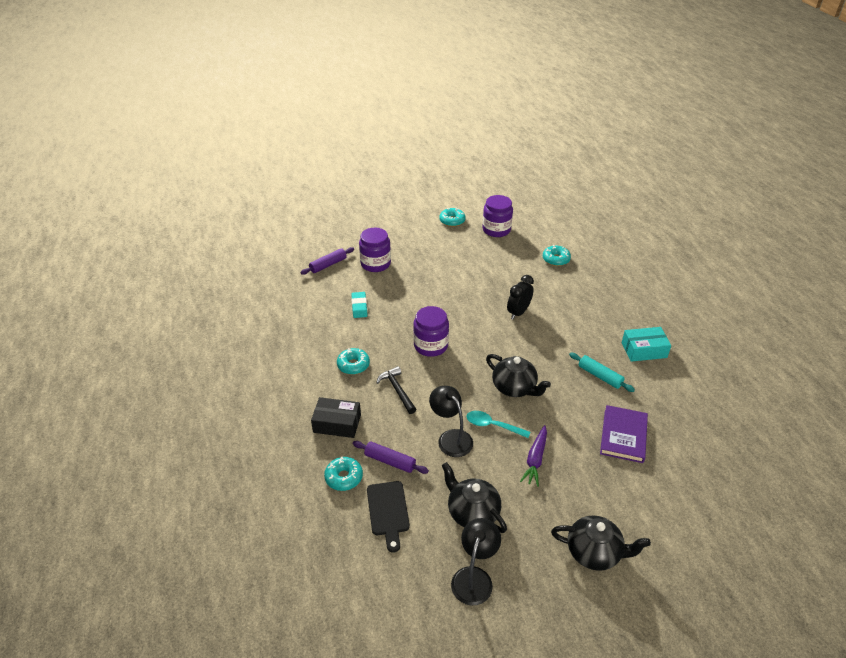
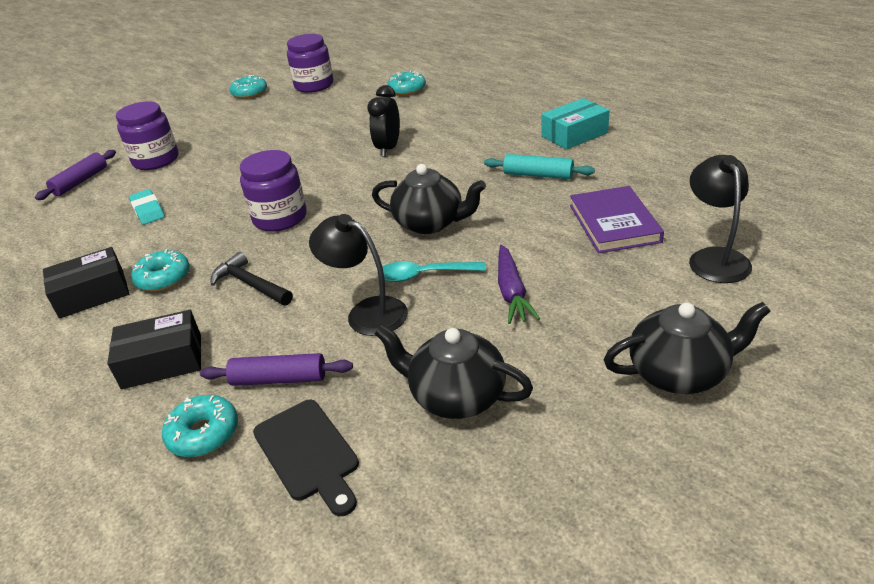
camera: 20 degrees left, 5 degrees down
(314, 360) = (92, 294): none -> black box
(474, 577) = (515, 491): black lamp -> black lamp (714, 258)

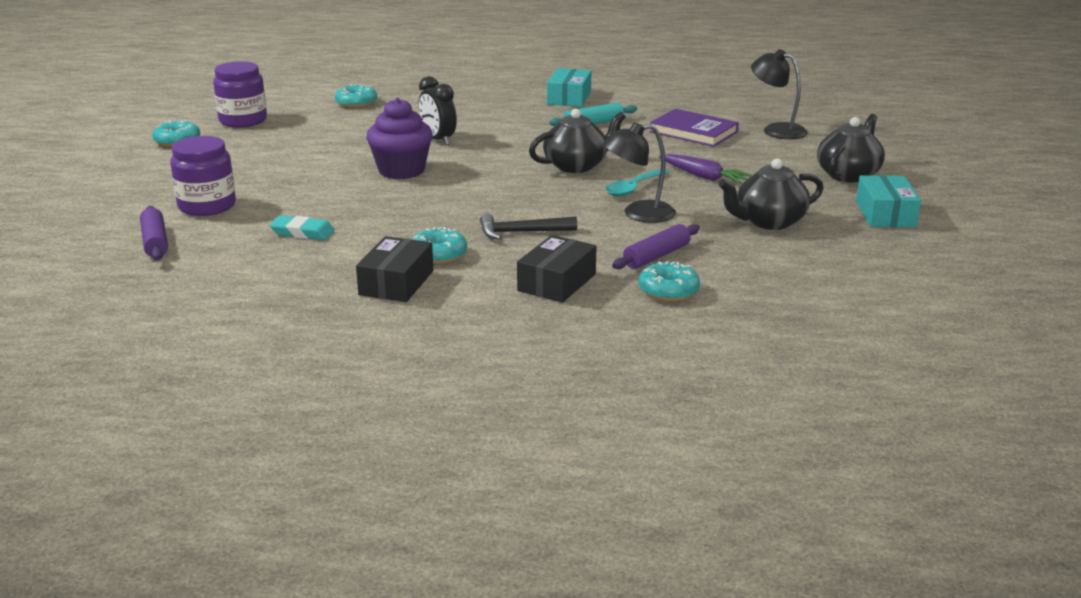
camera: 50 degrees left, 10 degrees down
(280, 218) = (449, 198): purple jar -> none
(307, 173) = (401, 171): none -> purple cupcake
(308, 453) = (745, 270): black cutting board -> none
(607, 469) = (885, 214): none -> turquoise box

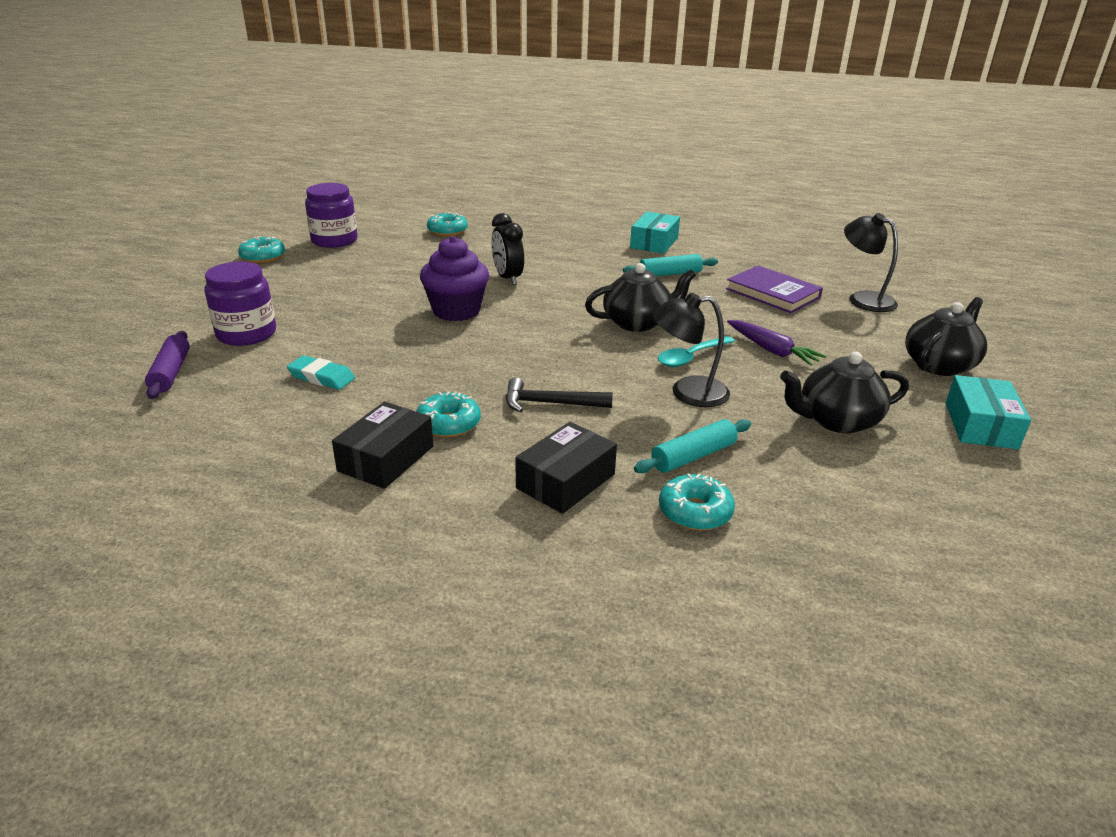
camera: 10 degrees right, 5 degrees up
(656, 256) = (693, 456): purple rolling pin -> turquoise rolling pin

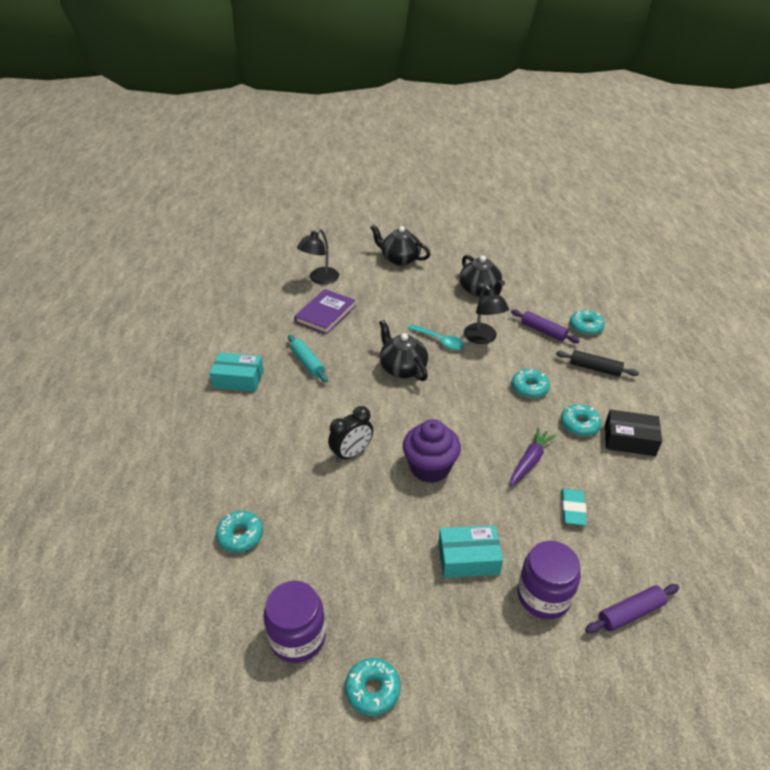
camera: 105 degrees left, 10 degrees up
(550, 403) = (529, 388): black hammer -> turquoise donut
(566, 481) = (595, 368): black box -> black rolling pin
(693, 456) = (543, 331): turquoise rolling pin -> purple rolling pin
(771, 350) = (413, 312): purple carrot -> purple carrot (529, 461)
(980, 425) = (457, 252): turquoise box -> turquoise box (468, 558)

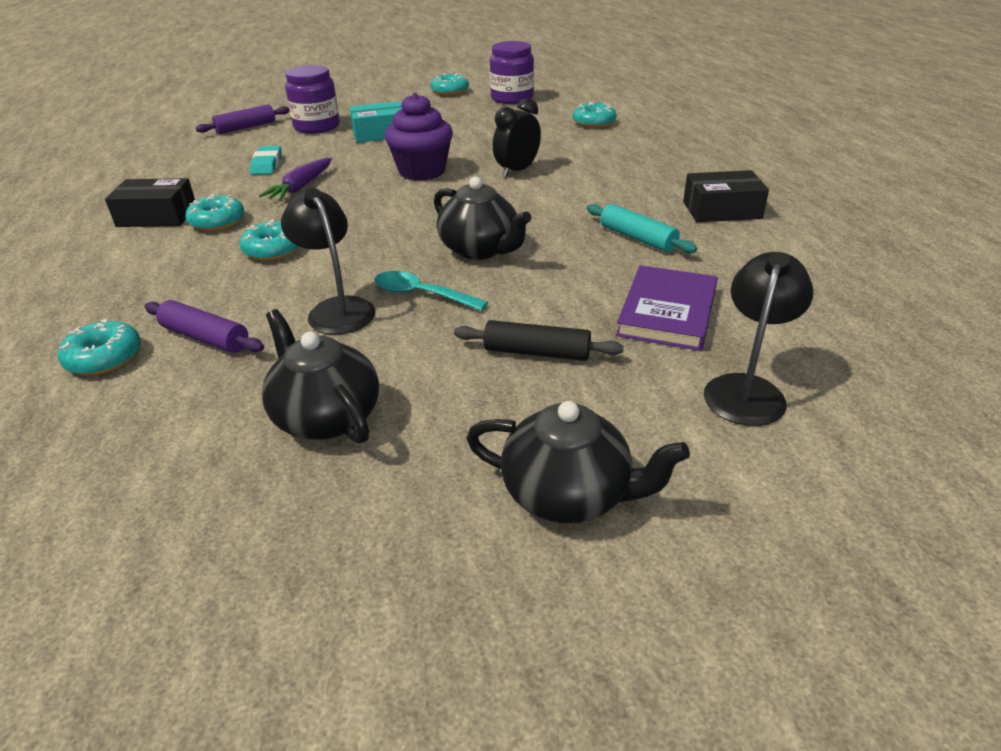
camera: 170 degrees right, 5 degrees down
(238, 379) = (721, 210): turquoise box -> black box
(595, 368) = (142, 287): black rolling pin -> black rolling pin (537, 352)

